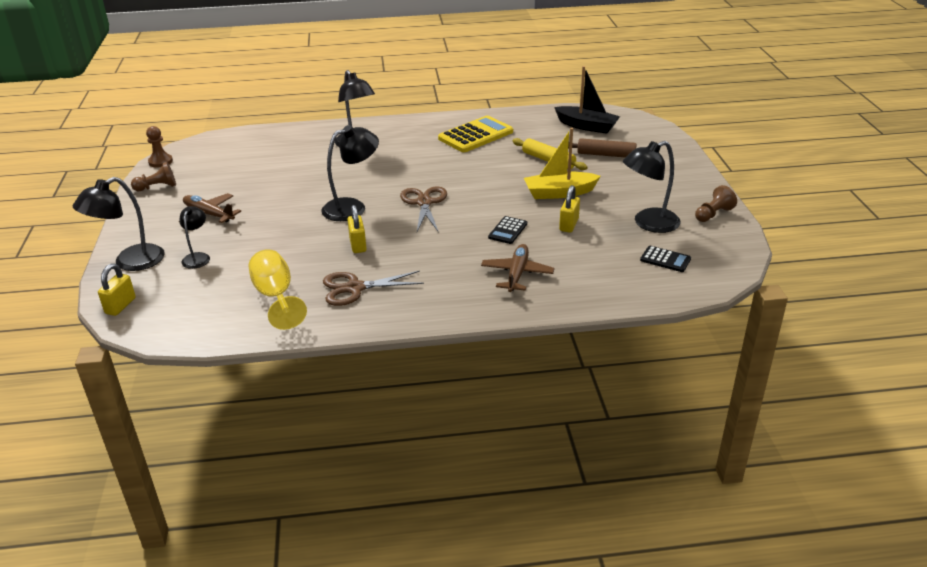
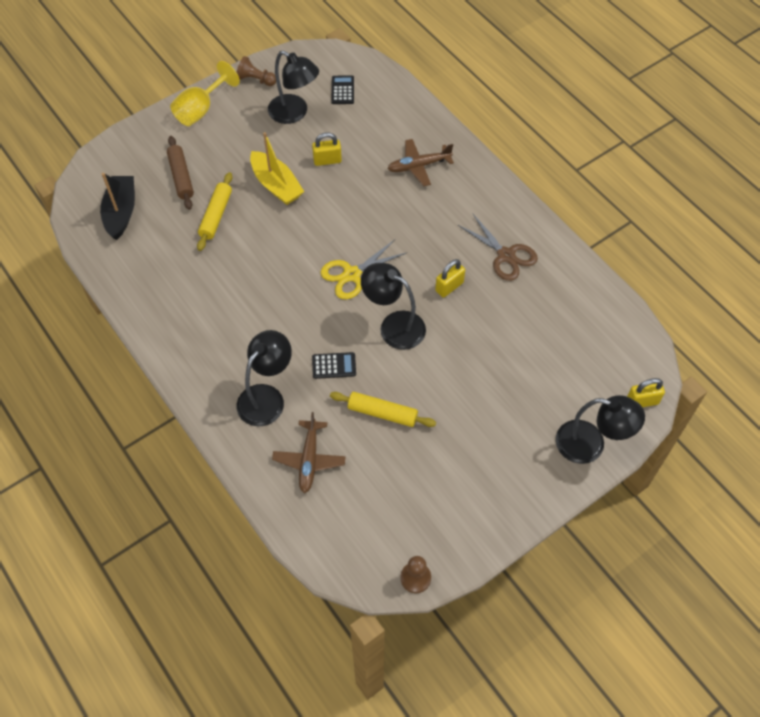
camera: 120 degrees left, 25 degrees up
(157, 187) = (466, 532): brown pawn -> none
(197, 257) = (546, 395): black lamp -> none
(209, 214) = (481, 439): brown plane -> brown plane (309, 459)
(276, 296) = (552, 300): yellow goblet -> yellow goblet (201, 109)
(286, 182) = (382, 413): none -> yellow rolling pin
(424, 203) = (352, 274): brown scissors -> yellow scissors
(476, 135) = (189, 297): yellow calculator -> none
(508, 231) = (361, 196): black calculator -> black calculator (334, 366)

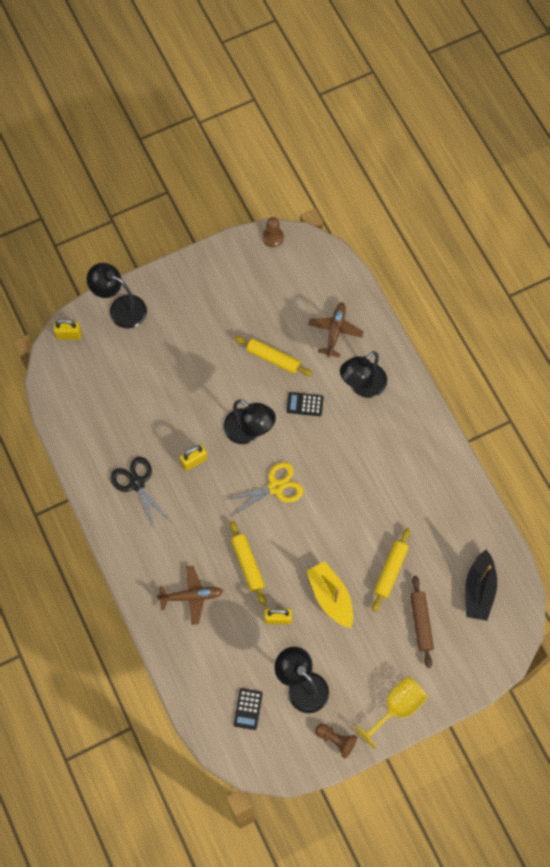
camera: 170 degrees left, 10 degrees up
(367, 200) = (247, 564): none -> yellow rolling pin
(506, 255) = (137, 483): brown scissors -> black scissors

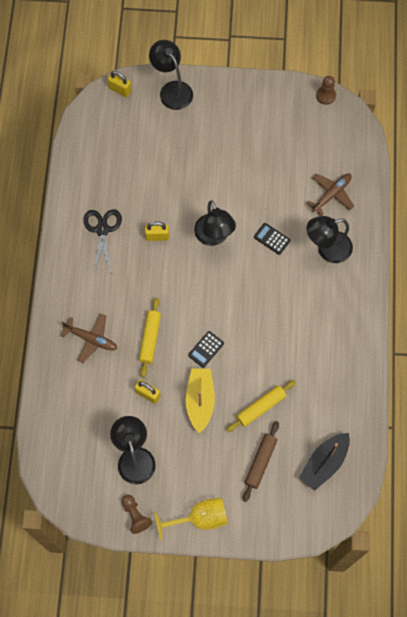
camera: 30 degrees right, 0 degrees up
(248, 709) = (81, 451): black calculator -> black calculator (206, 349)
(273, 358) = (268, 190): yellow rolling pin -> none
(276, 487) = (209, 291): yellow scissors -> none

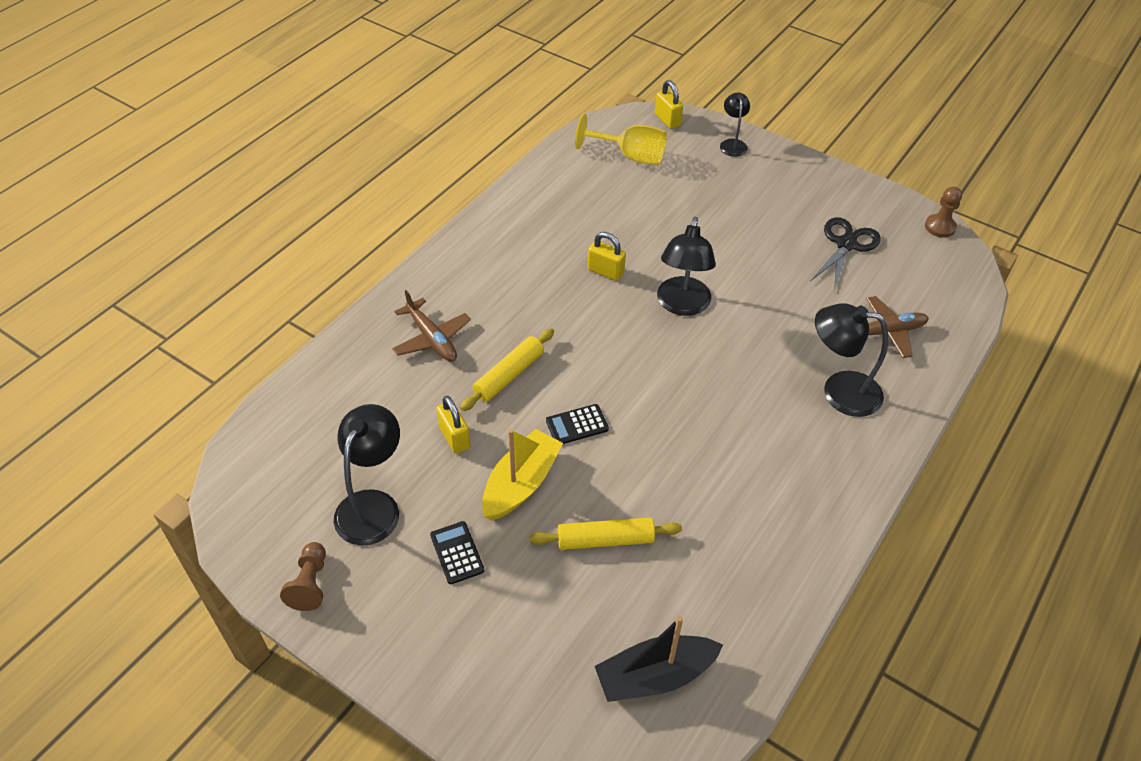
camera: 30 degrees right, 20 degrees down
(102, 229) = (540, 235): black scissors -> black scissors (846, 244)
(172, 89) = (732, 144): black lamp -> black lamp, size x0.59
(200, 518) = (399, 643): yellow goblet -> yellow goblet (630, 156)
(260, 462) = (552, 616): brown rolling pin -> none
(271, 239) = (763, 343): black calculator -> black calculator (457, 553)

